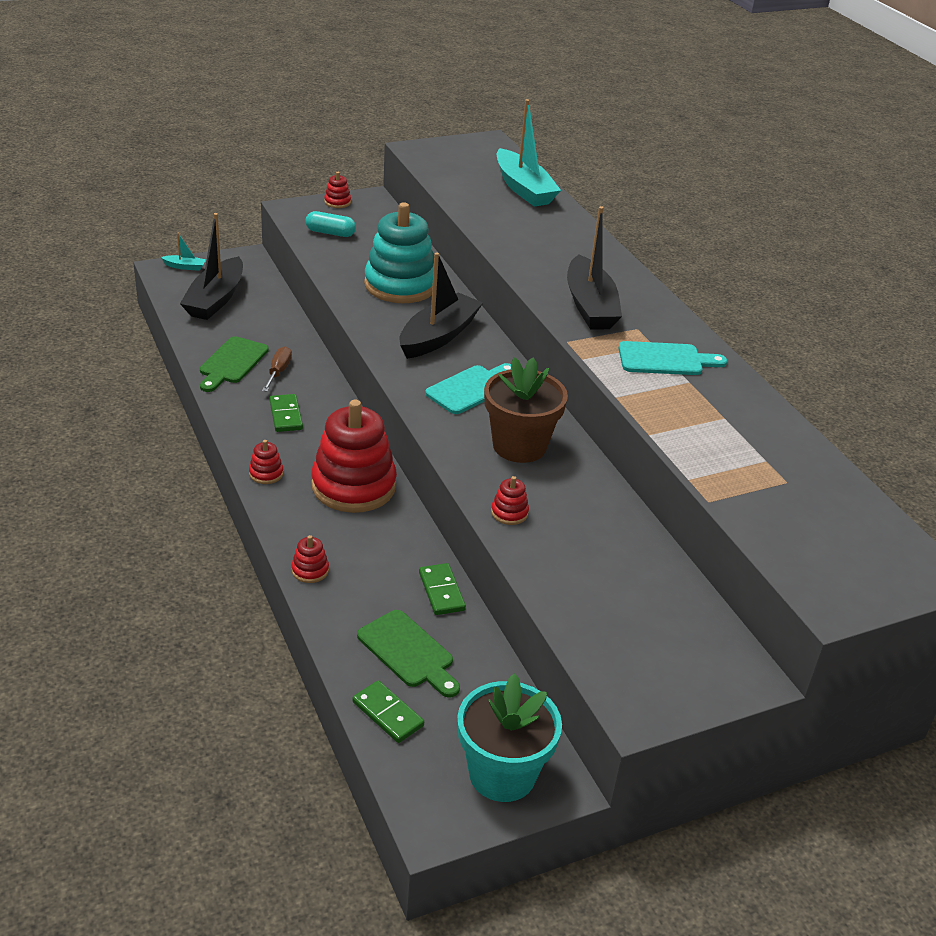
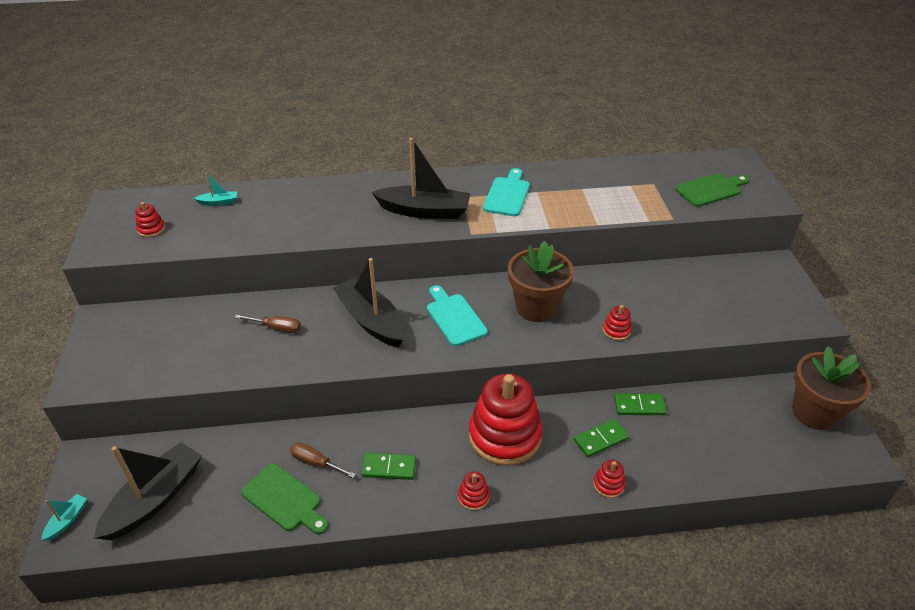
camera: 70 degrees left, 5 degrees up
(215, 299) = (155, 499): black boat -> black boat turned 90 degrees counterclockwise
(330, 233) = (151, 360): turquoise capsule -> none
(337, 202) = (91, 344): red stacking toy -> red stacking toy (151, 229)
(388, 714) = (766, 463): green domino -> green domino (600, 439)
(400, 285) = (277, 328): turquoise stacking toy -> brown screwdriver
(408, 652) = (703, 439): green cutting board -> green cutting board (711, 190)
(502, 774) = (815, 412): turquoise flower pot -> brown flower pot
(523, 189) = (218, 202): turquoise boat -> turquoise boat, size x0.43

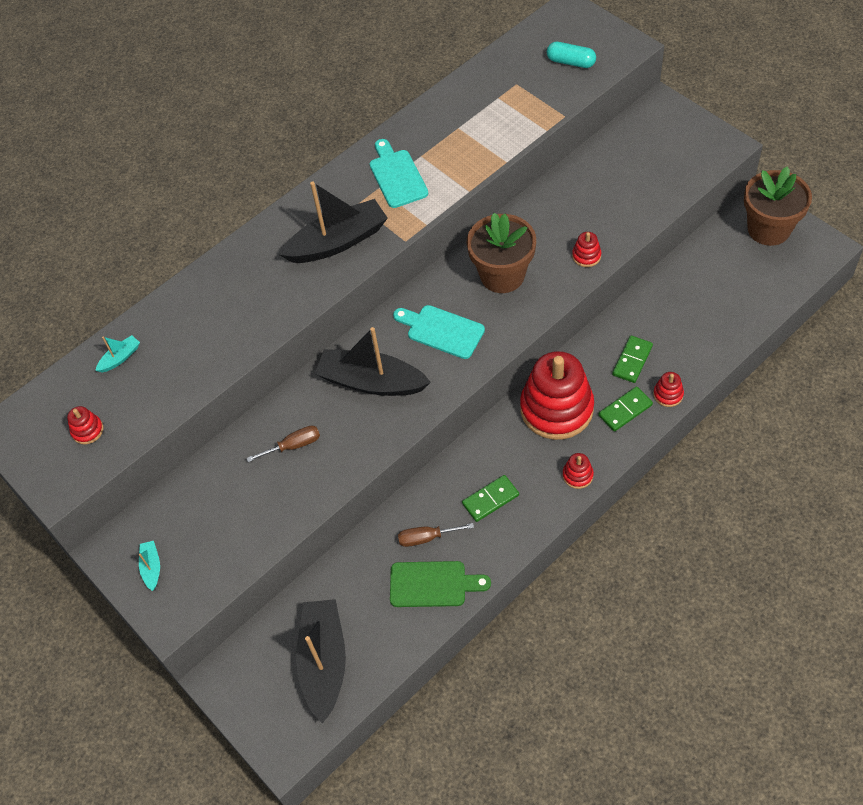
camera: 30 degrees left, 15 degrees up
(67, 520) = (268, 733): turquoise boat -> turquoise boat (151, 567)
(639, 406) = (638, 310): green domino -> green domino (625, 410)
(711, 190) = (571, 62): green cutting board -> turquoise capsule

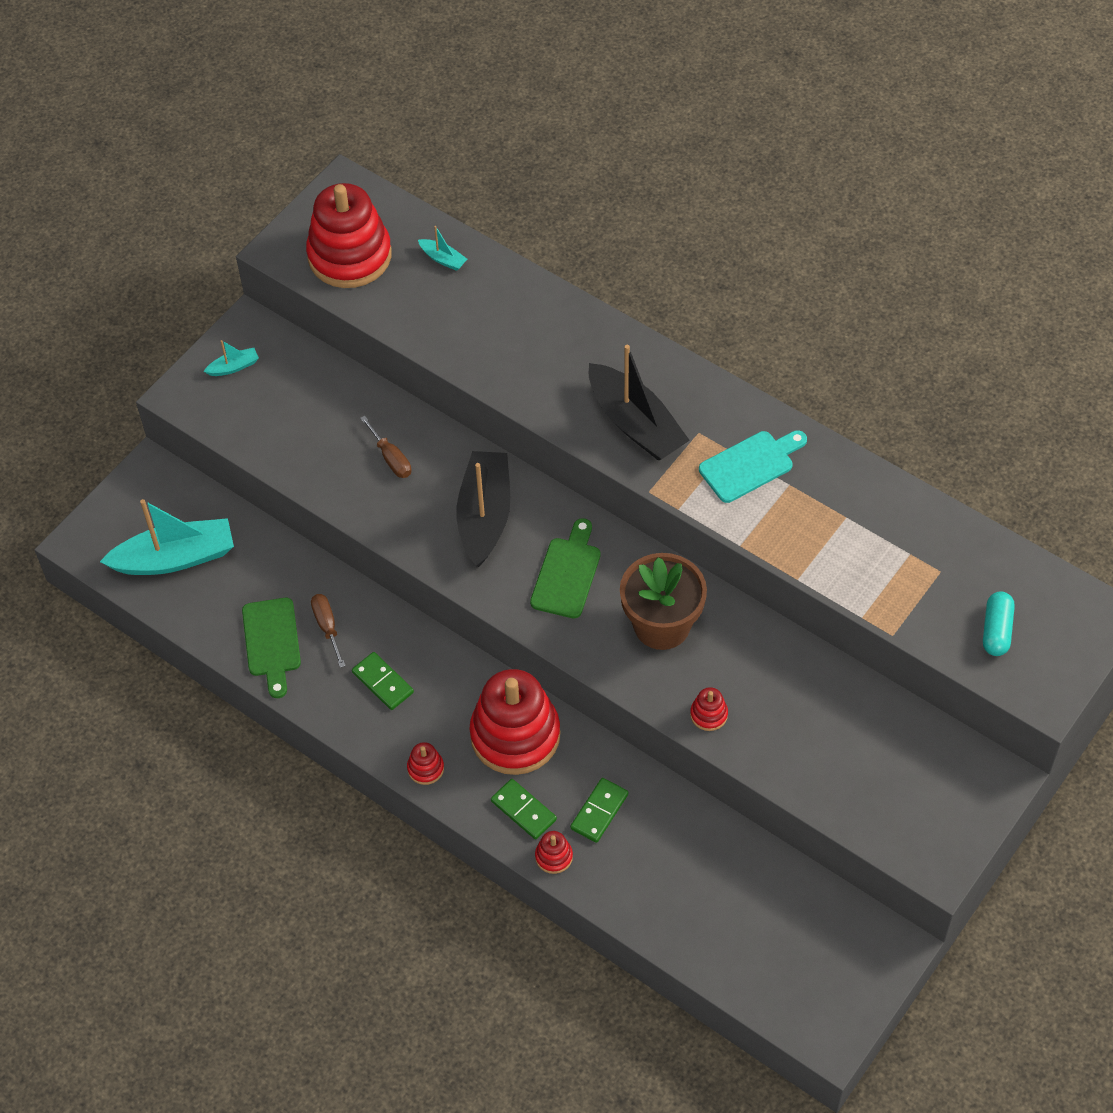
camera: 75 degrees right, 0 degrees up
(87, 430) = (349, 256): red stacking toy -> red stacking toy, size x2.47
(324, 662) = (175, 558): black boat -> turquoise boat
(442, 331) = (567, 574): turquoise cutting board -> green cutting board
(632, 360) = (599, 811): green domino -> green domino turned 75 degrees counterclockwise
(769, 229) = (849, 963): brown flower pot -> none

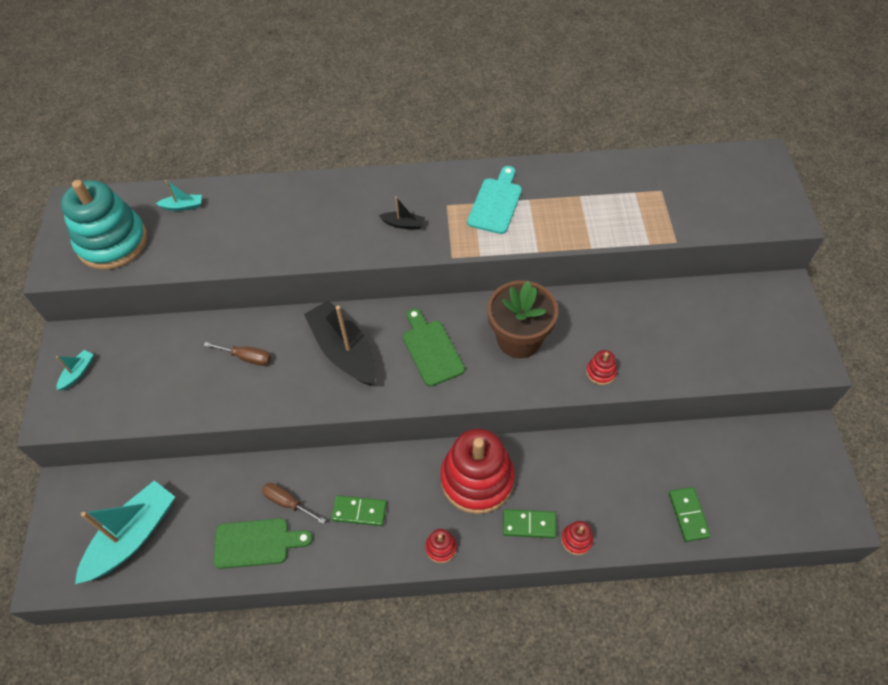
camera: 40 degrees left, 0 degrees up
(272, 642) = (256, 543): green cutting board -> green cutting board turned 45 degrees counterclockwise
(349, 256) = (112, 242): red stacking toy -> turquoise stacking toy
(599, 811) = (574, 487): green domino -> green domino (688, 515)
(635, 424) = (403, 224): black boat -> black boat, size x0.43
(996, 630) = (725, 201): turquoise capsule -> none

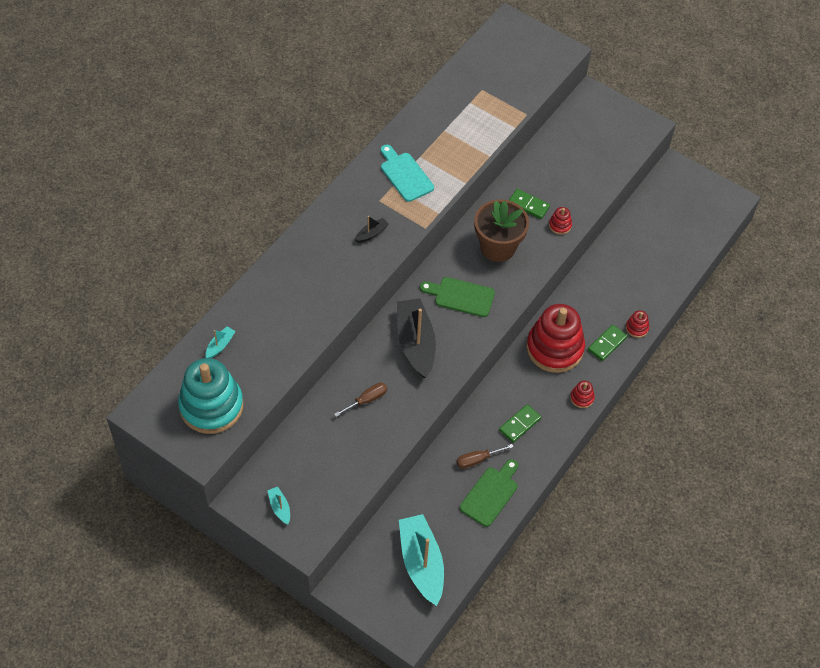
camera: 55 degrees left, 0 degrees up
(344, 351) = (415, 343): black boat -> black boat turned 75 degrees clockwise
(688, 515) = (669, 264): green domino -> green domino (528, 205)

